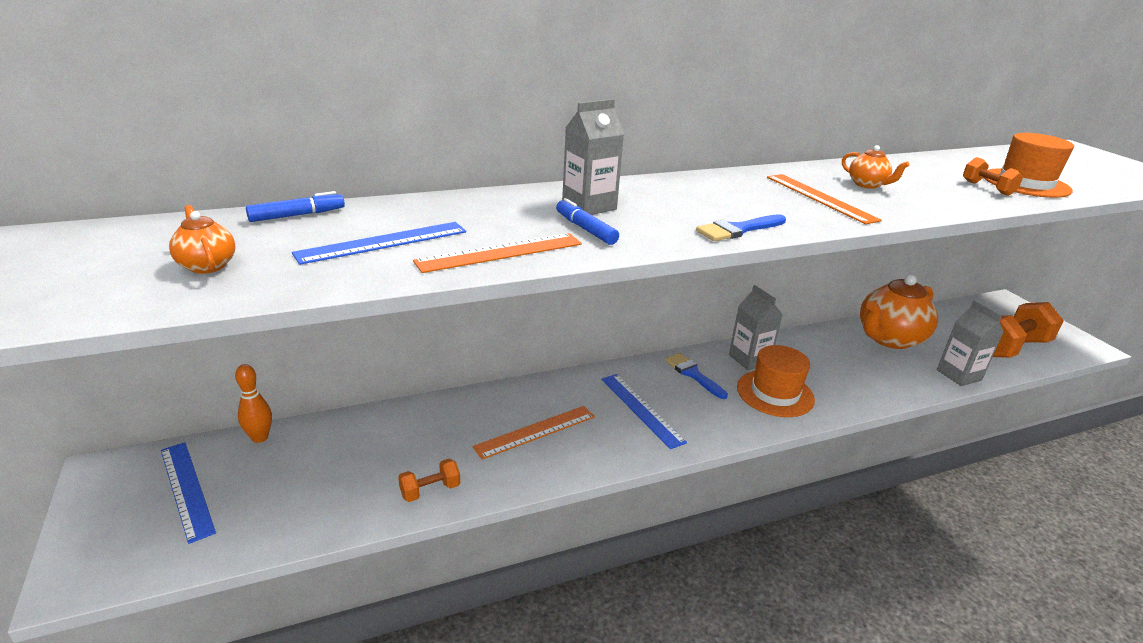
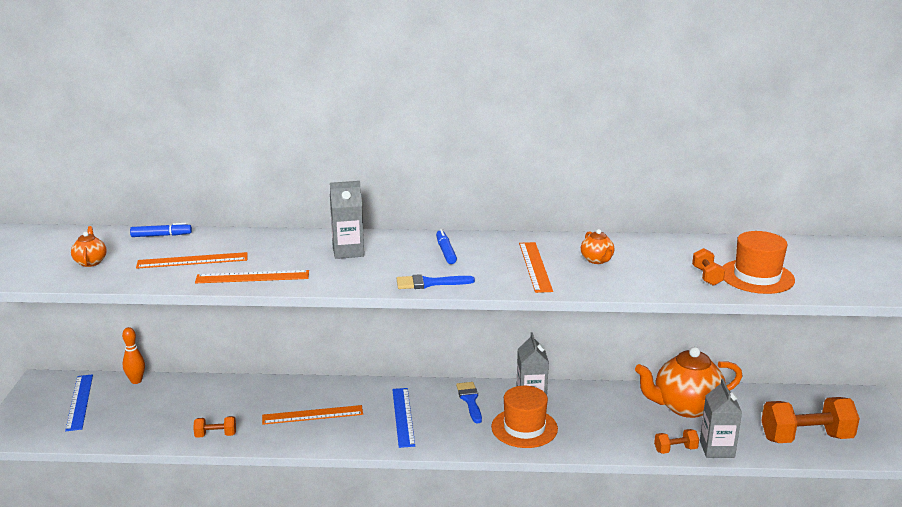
camera: 25 degrees right, 5 degrees down
(383, 242) = (192, 260): blue ruler -> orange ruler
(585, 229) = (324, 268): blue marker -> blue marker (445, 252)
(928, 384) = (675, 449): none -> orange dumbbell

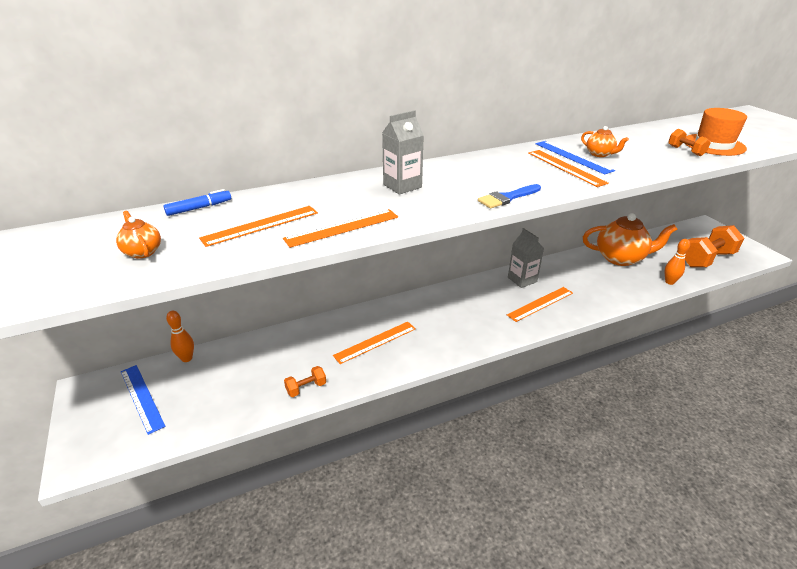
camera: 25 degrees left, 10 degrees up
(403, 417) = (447, 321): blue ruler -> blue ruler (572, 157)
(445, 252) = (483, 170): blue marker -> none
(470, 400) = (483, 293): blue brush -> none
(524, 428) = (540, 304): orange hat -> orange ruler
(675, 449) = (647, 290): orange dumbbell -> none
(685, 407) = (621, 258): orange teapot -> orange teapot turned 135 degrees counterclockwise
(717, 449) = (669, 282): grey carton -> orange bowling pin

